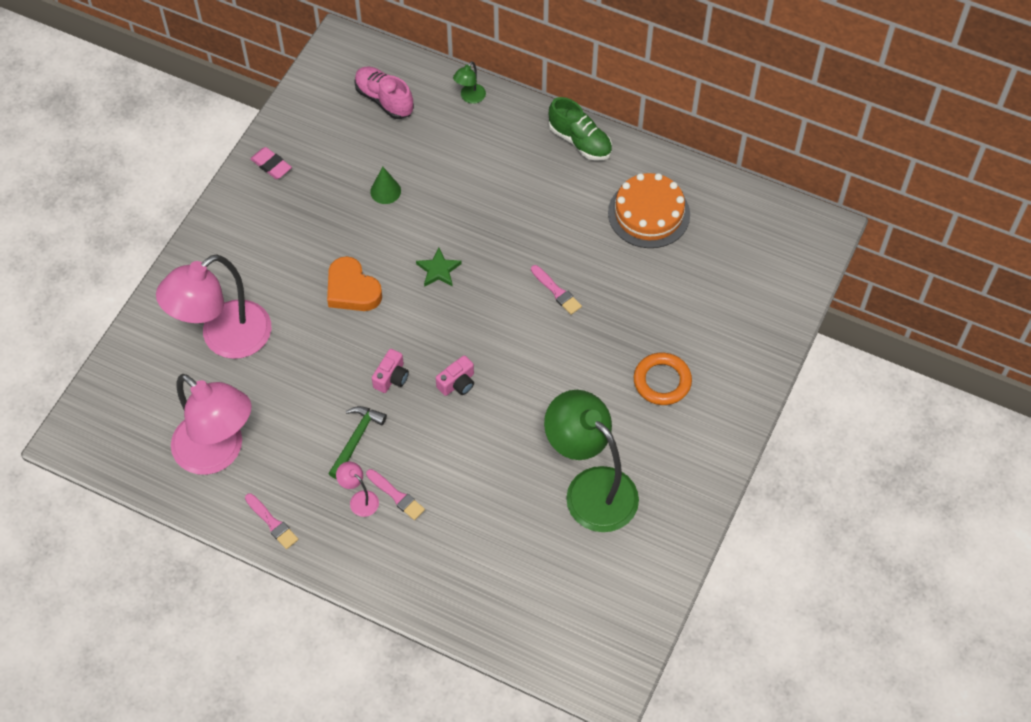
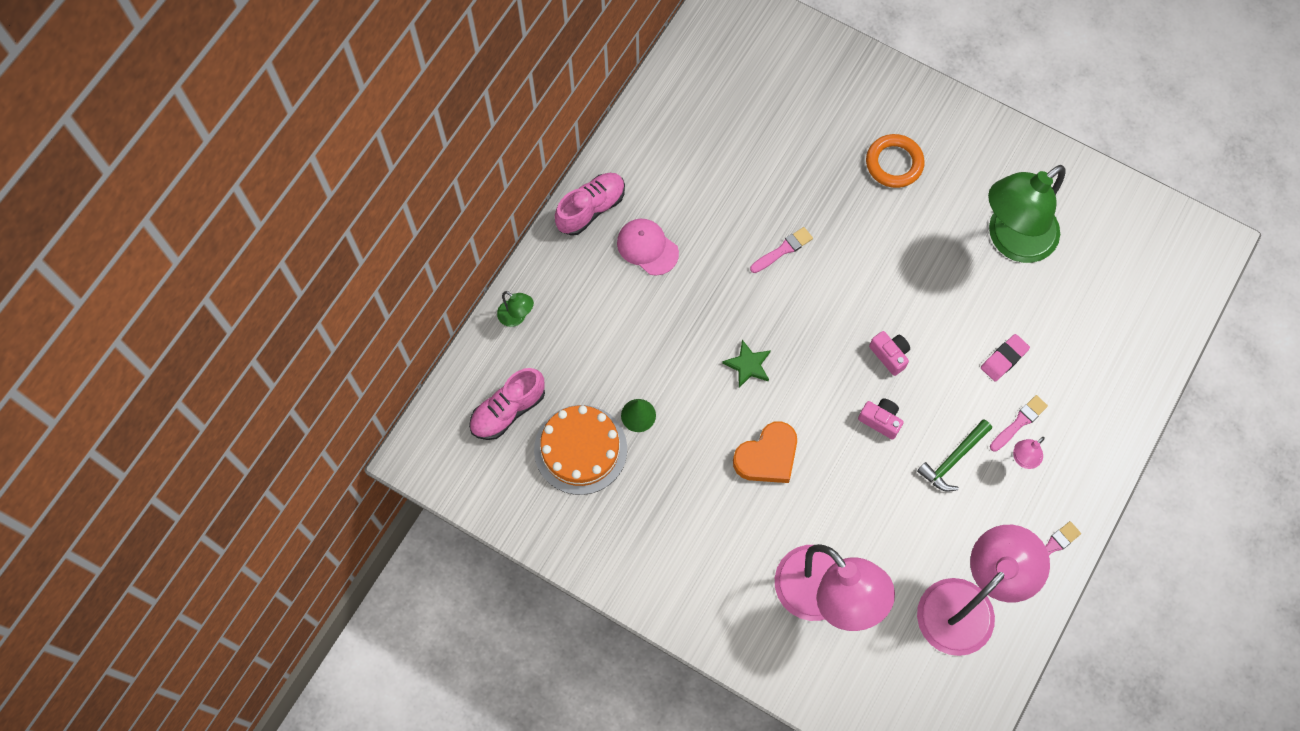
camera: 85 degrees left, 10 degrees up
(271, 165) = (589, 541): pink eraser -> pink eraser (1004, 359)
(356, 439) = (953, 459): green hammer -> green hammer turned 75 degrees counterclockwise
(546, 186) = (647, 247): none -> pink cap
(580, 141) = (591, 209): green shoe -> pink shoe
(649, 213) = (692, 152): orange cake -> orange cake (580, 449)

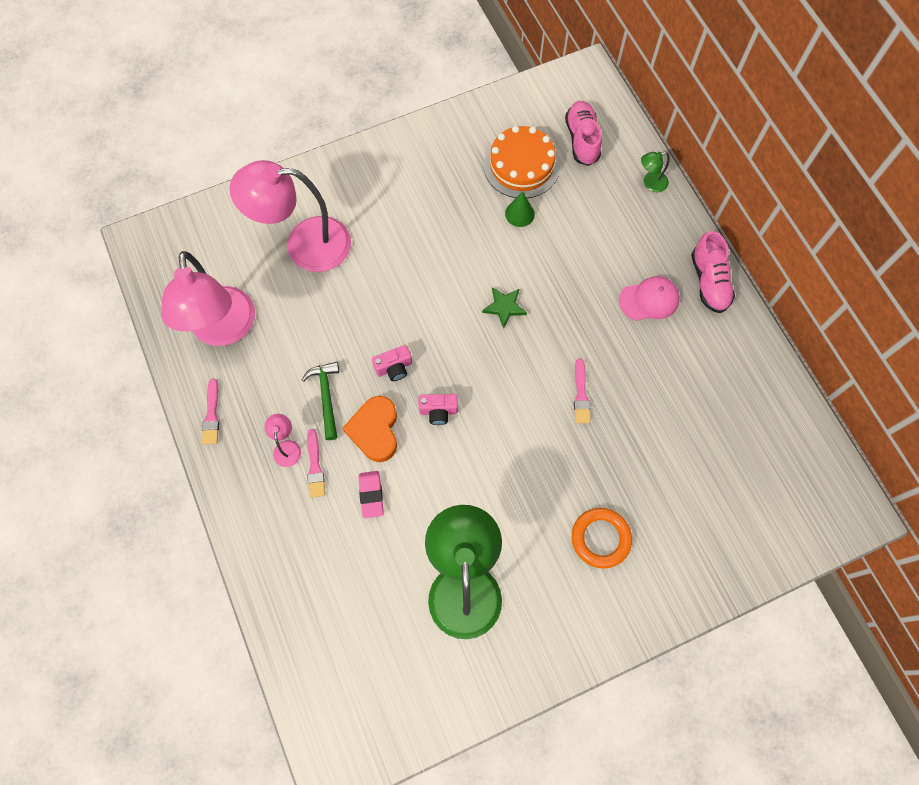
camera: 125 degrees right, 0 degrees up
(767, 456) = (427, 274): orange heart -> orange heart (375, 430)

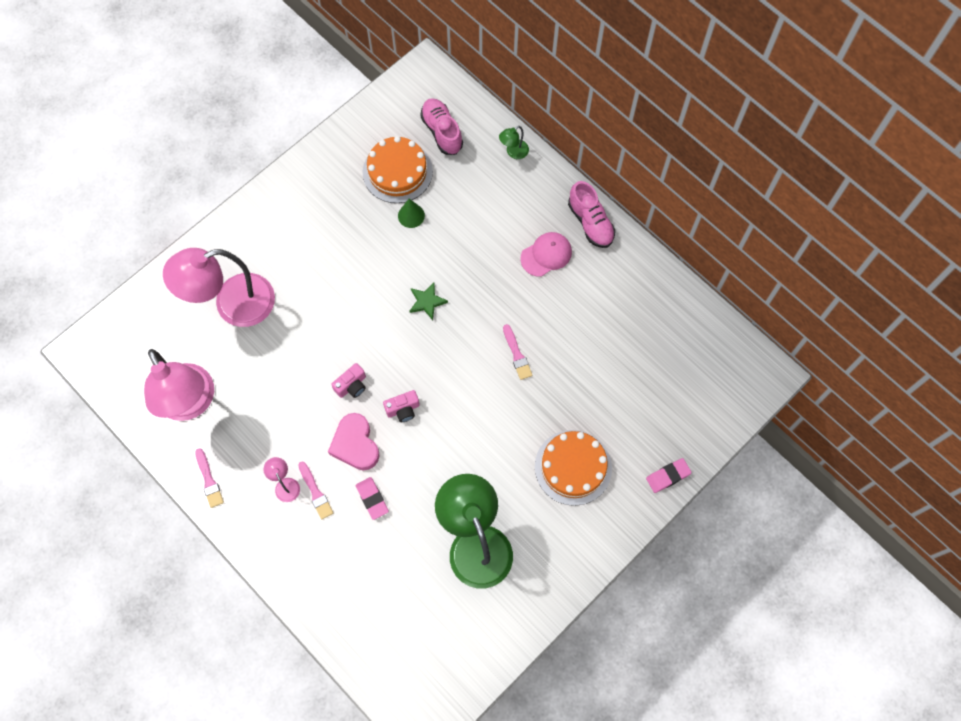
camera: 20 degrees left, 0 degrees up
(326, 397) = (302, 430): green hammer -> none
(375, 430) = (355, 444): orange heart -> pink heart
(600, 538) = (573, 467): orange ring -> orange cake
(704, 587) = (668, 476): none -> pink eraser

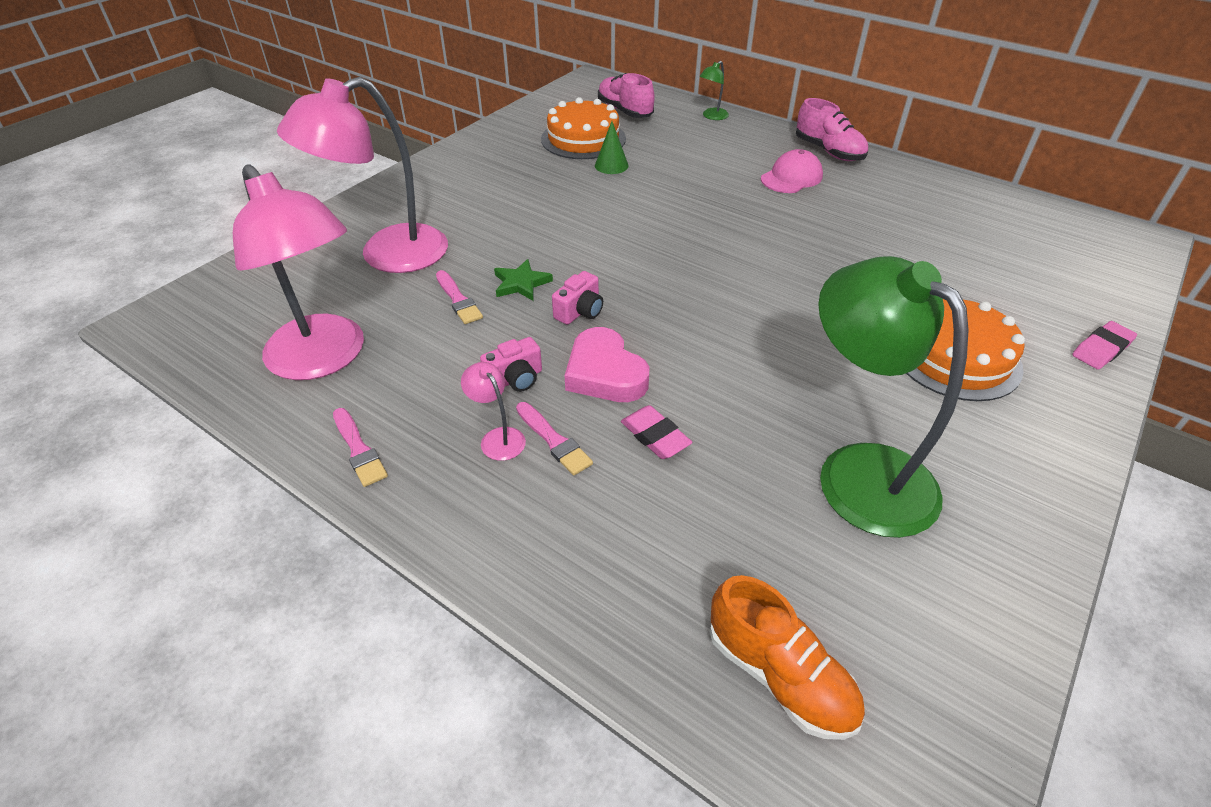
camera: 10 degrees left, 25 degrees down
(390, 648) = (779, 675): none -> orange shoe
(403, 409) = (666, 327): pink camera -> pink camera (515, 379)
(427, 302) = (659, 226): green star -> green star (521, 283)
(517, 354) = (803, 257): pink brush -> pink brush (458, 300)

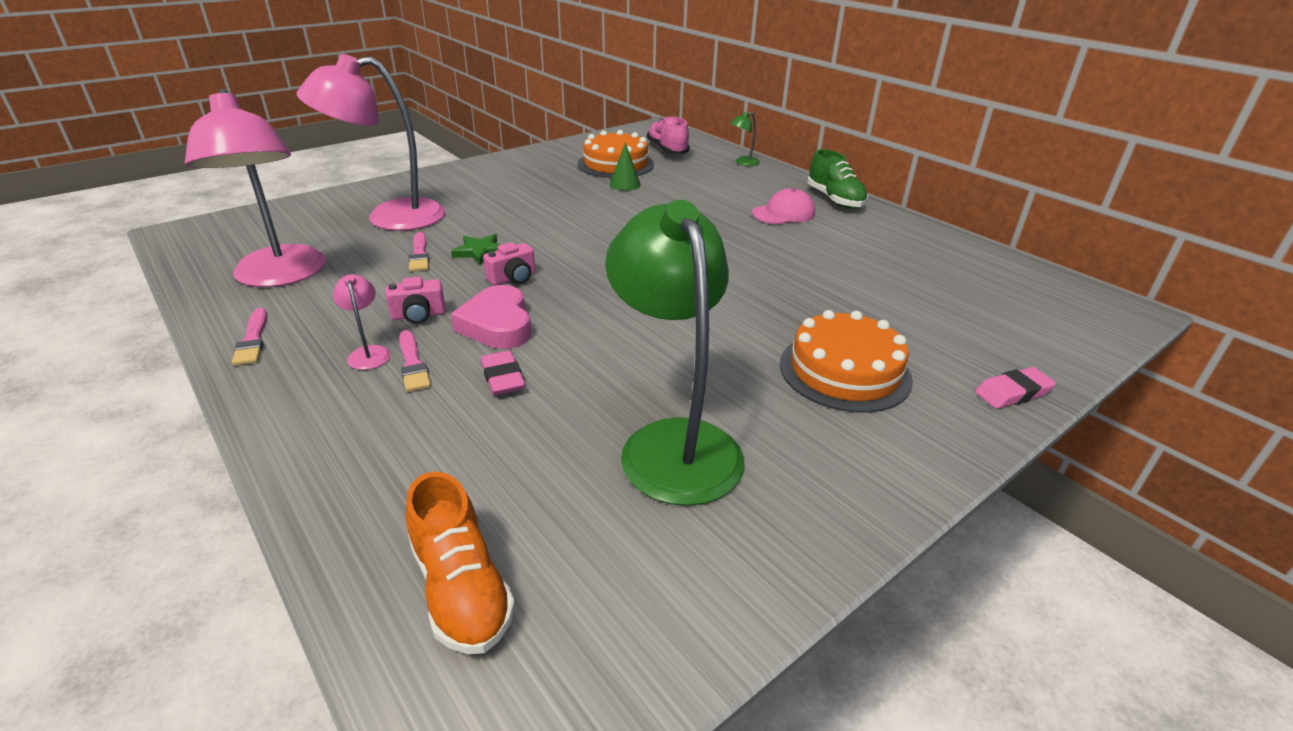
camera: 15 degrees right, 10 degrees down
(828, 151) = (834, 200): pink shoe -> green shoe

